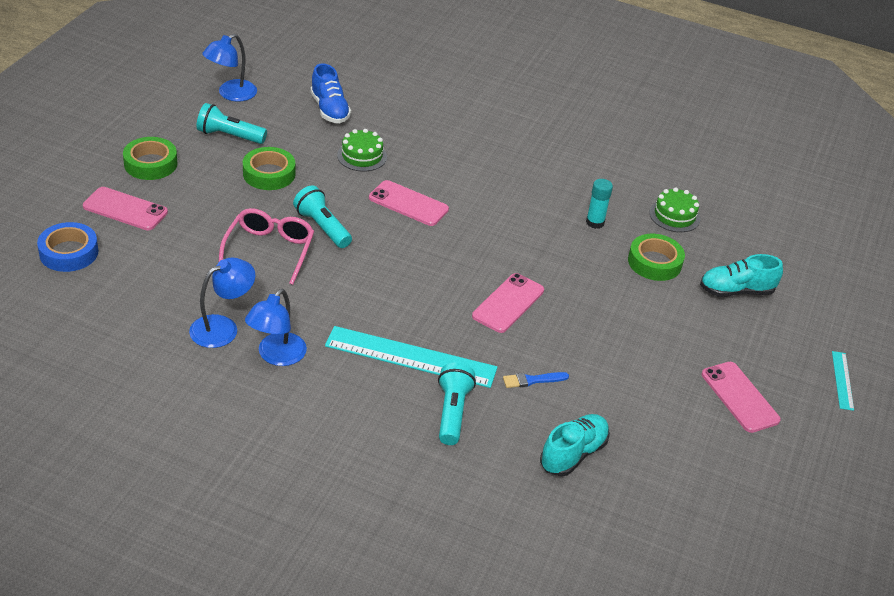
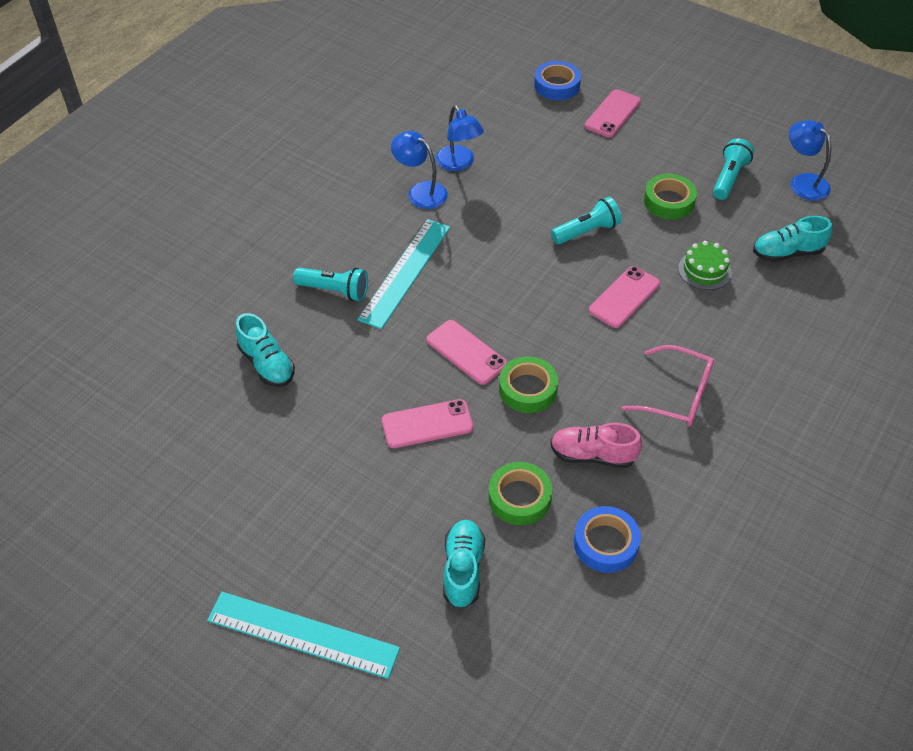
camera: 105 degrees right, 10 degrees up
(150, 164) = (679, 128): green tape -> green tape (527, 389)
(269, 250) = (555, 195): pink glasses -> pink glasses (678, 395)
(329, 110) = (787, 253): blue shoe -> turquoise shoe
(532, 380) = (360, 352): blue brush -> none
(595, 222) = (592, 455): turquoise glue stick -> pink shoe
(674, 216) = (605, 543): green cake -> blue tape
(739, 397) = (301, 519): pink phone -> pink phone (427, 424)
(842, 380) = (302, 635): turquoise ruler -> turquoise ruler, size x2.09

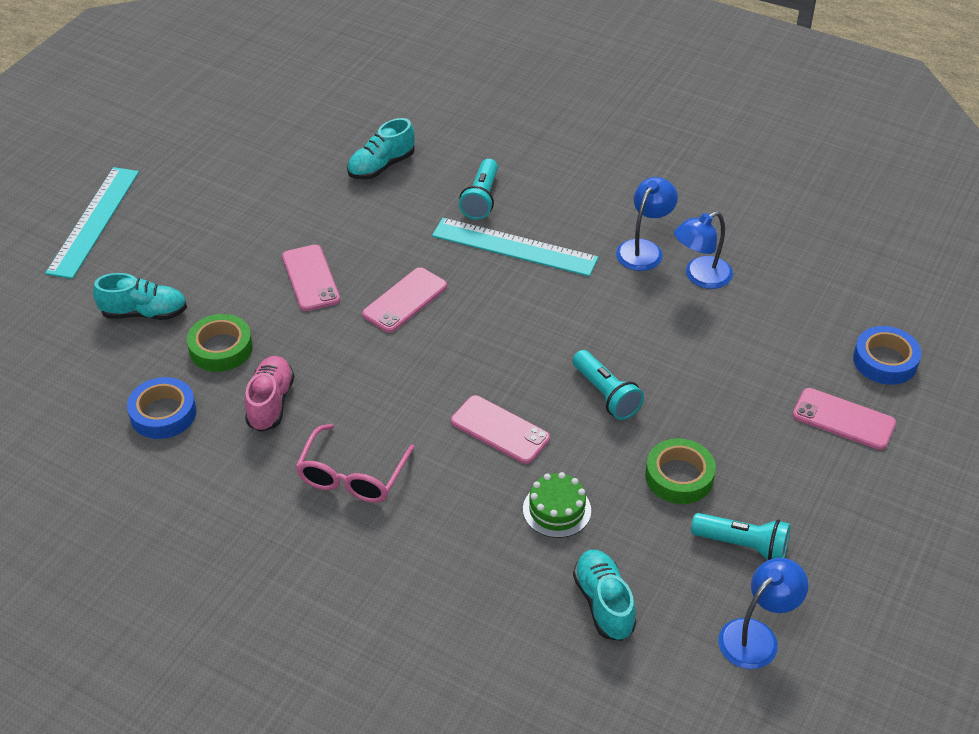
camera: 85 degrees right, 5 degrees down
(527, 389) = (357, 349): green tape -> none

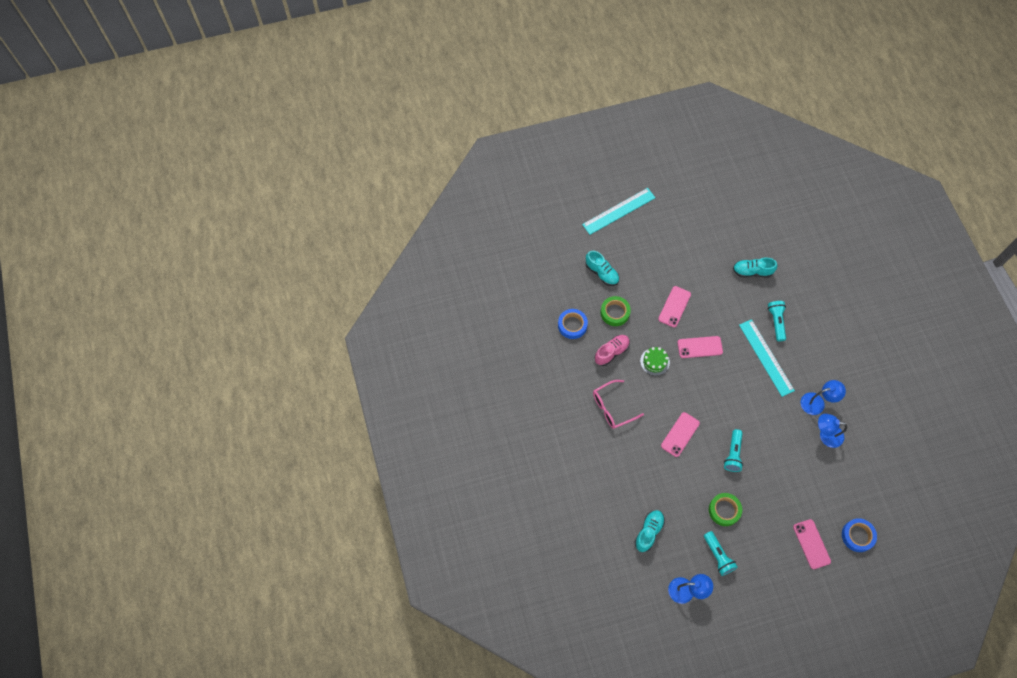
camera: 45 degrees right, 20 degrees up
(481, 199) = (776, 322): turquoise flashlight -> turquoise flashlight turned 120 degrees clockwise
(500, 430) = (680, 434): pink phone -> pink phone turned 45 degrees clockwise
(557, 510) = (668, 483): green cake -> green cake (654, 361)

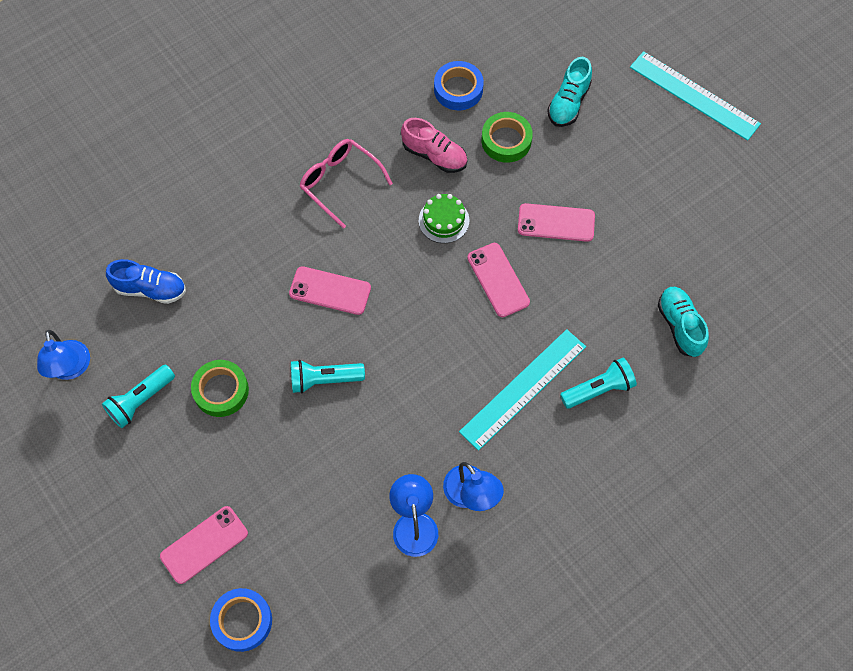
camera: 70 degrees right, 0 degrees up
(648, 532) = (150, 289): turquoise shoe -> blue shoe

